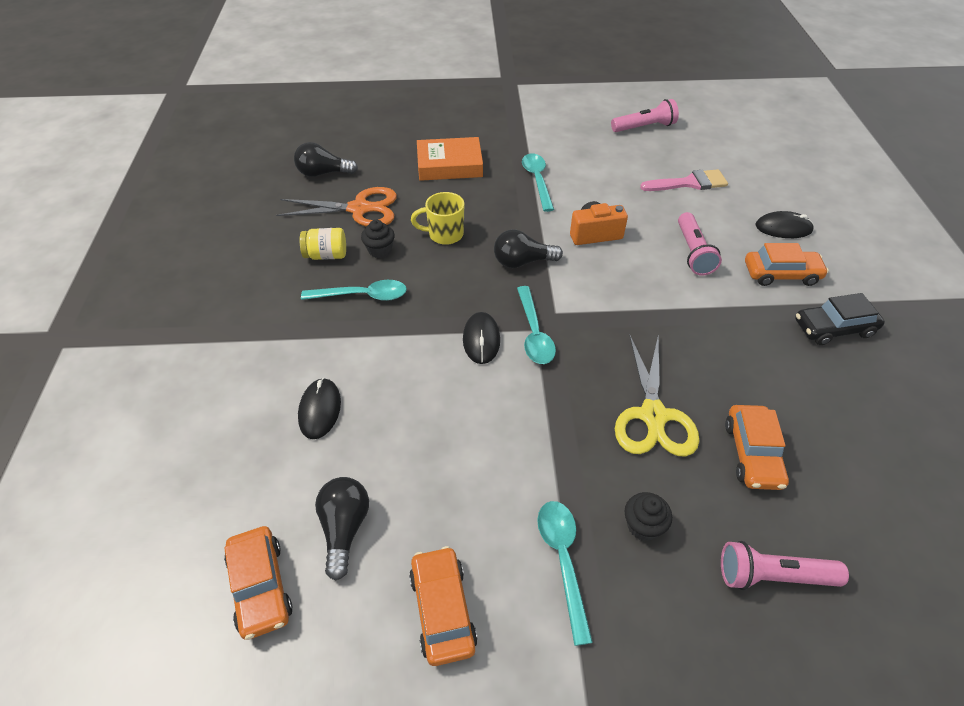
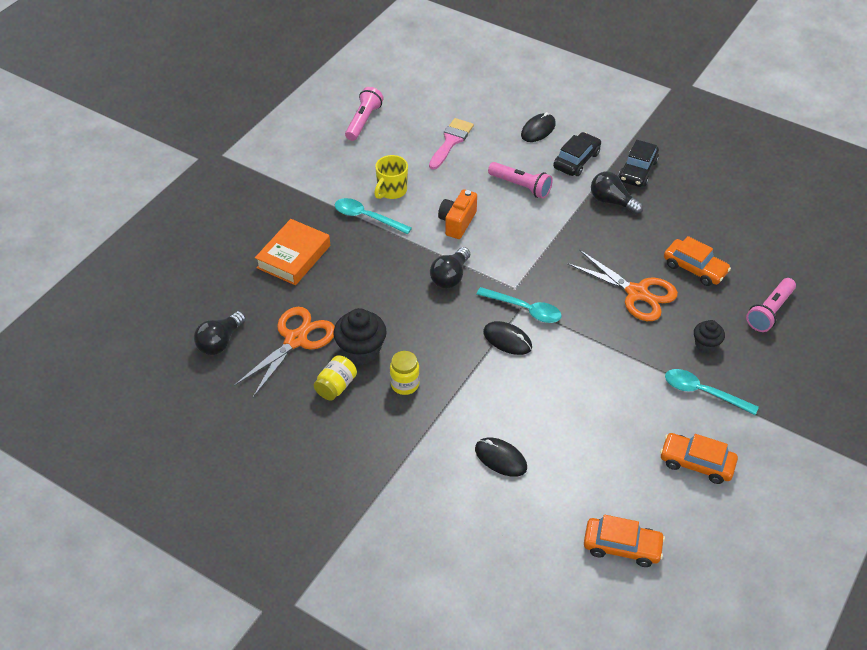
camera: 55 degrees left, 0 degrees up
(344, 528) = (609, 486): black light bulb -> black light bulb (612, 201)
(363, 296) = (405, 384): turquoise spoon -> yellow jar
(380, 250) = (361, 351): black cupcake -> black cupcake, size x1.69
(444, 234) = (379, 304): yellow mug -> yellow mug (391, 191)
(653, 416) = (637, 293): yellow scissors -> orange scissors
(781, 274) = (576, 160): orange car -> black car

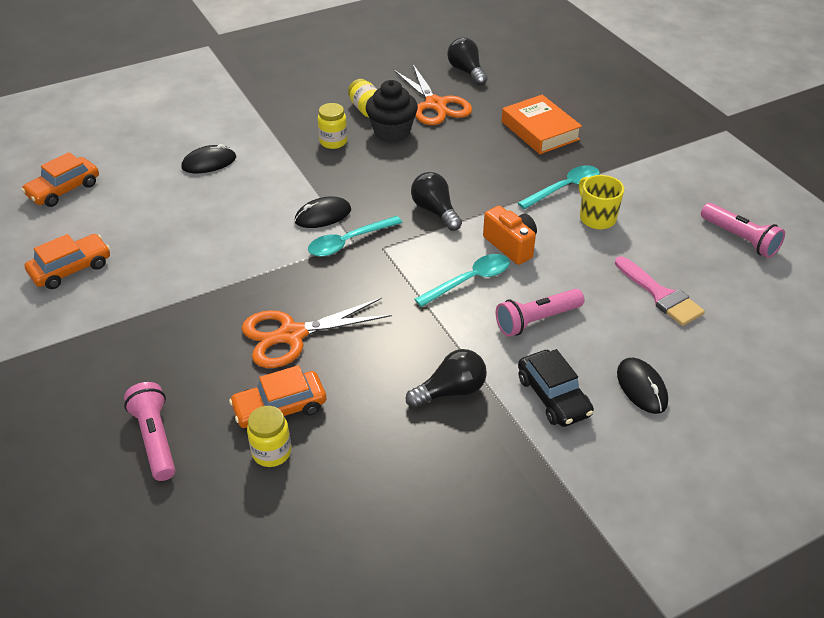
camera: 120 degrees right, 5 degrees down
(637, 171) = (491, 451): black car -> none
(702, 392) = (128, 315): turquoise spoon -> turquoise spoon (470, 280)
(706, 344) = (174, 352): black cupcake -> none
(725, 255) = (271, 452): none -> yellow jar

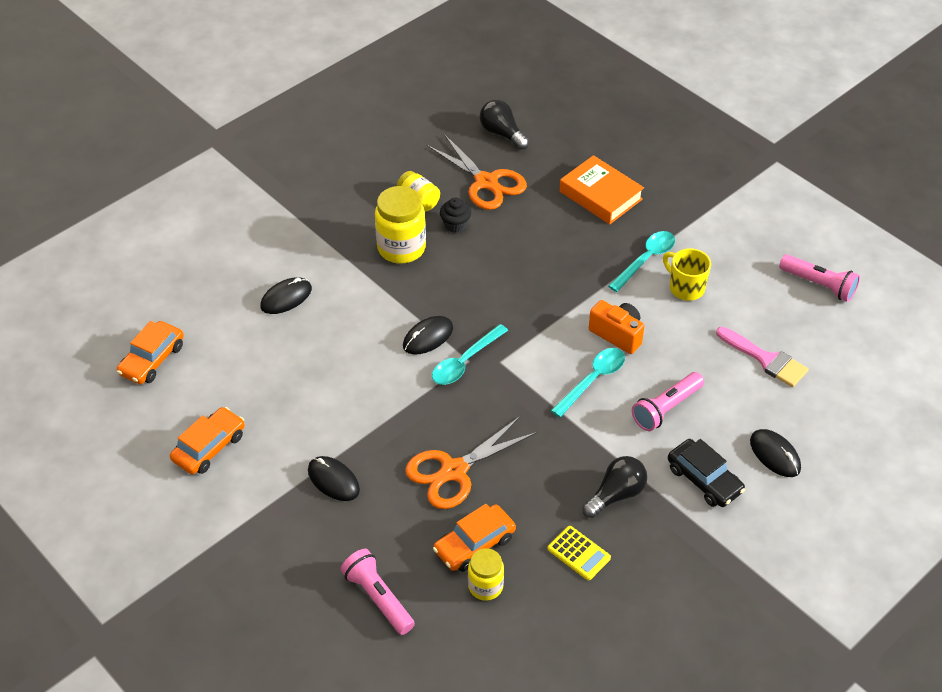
camera: 15 degrees left, 5 degrees up
(170, 320) = (333, 480): none -> black mouse
(333, 142) = (401, 248): yellow jar -> yellow jar, size x1.68
(386, 441) = (579, 553): none -> yellow calculator
(392, 132) = (455, 225): black cupcake -> black cupcake, size x0.59
(435, 211) = (533, 310): black light bulb -> none

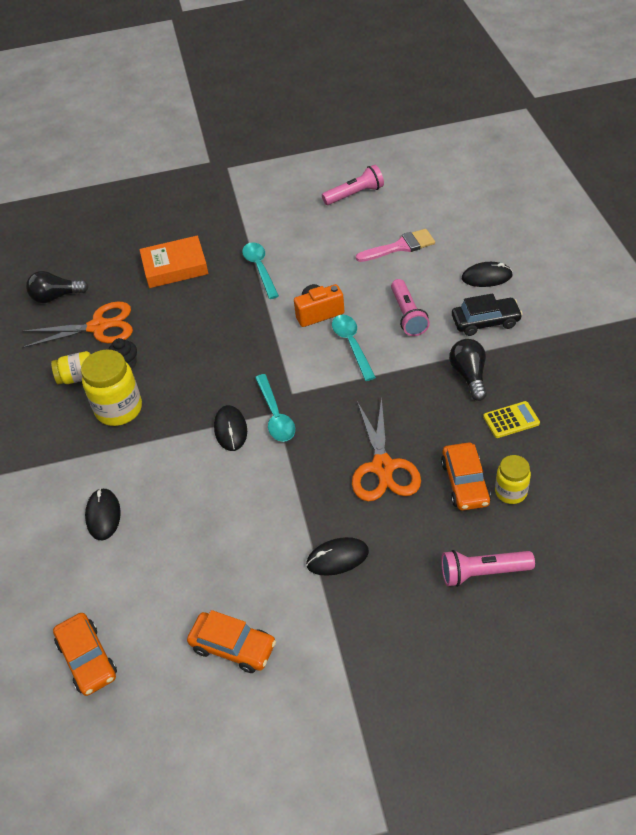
camera: 55 degrees left, 0 degrees up
(209, 447) = (233, 647): orange car -> orange car turned 135 degrees clockwise
(685, 288) = (304, 259): yellow mug -> none

